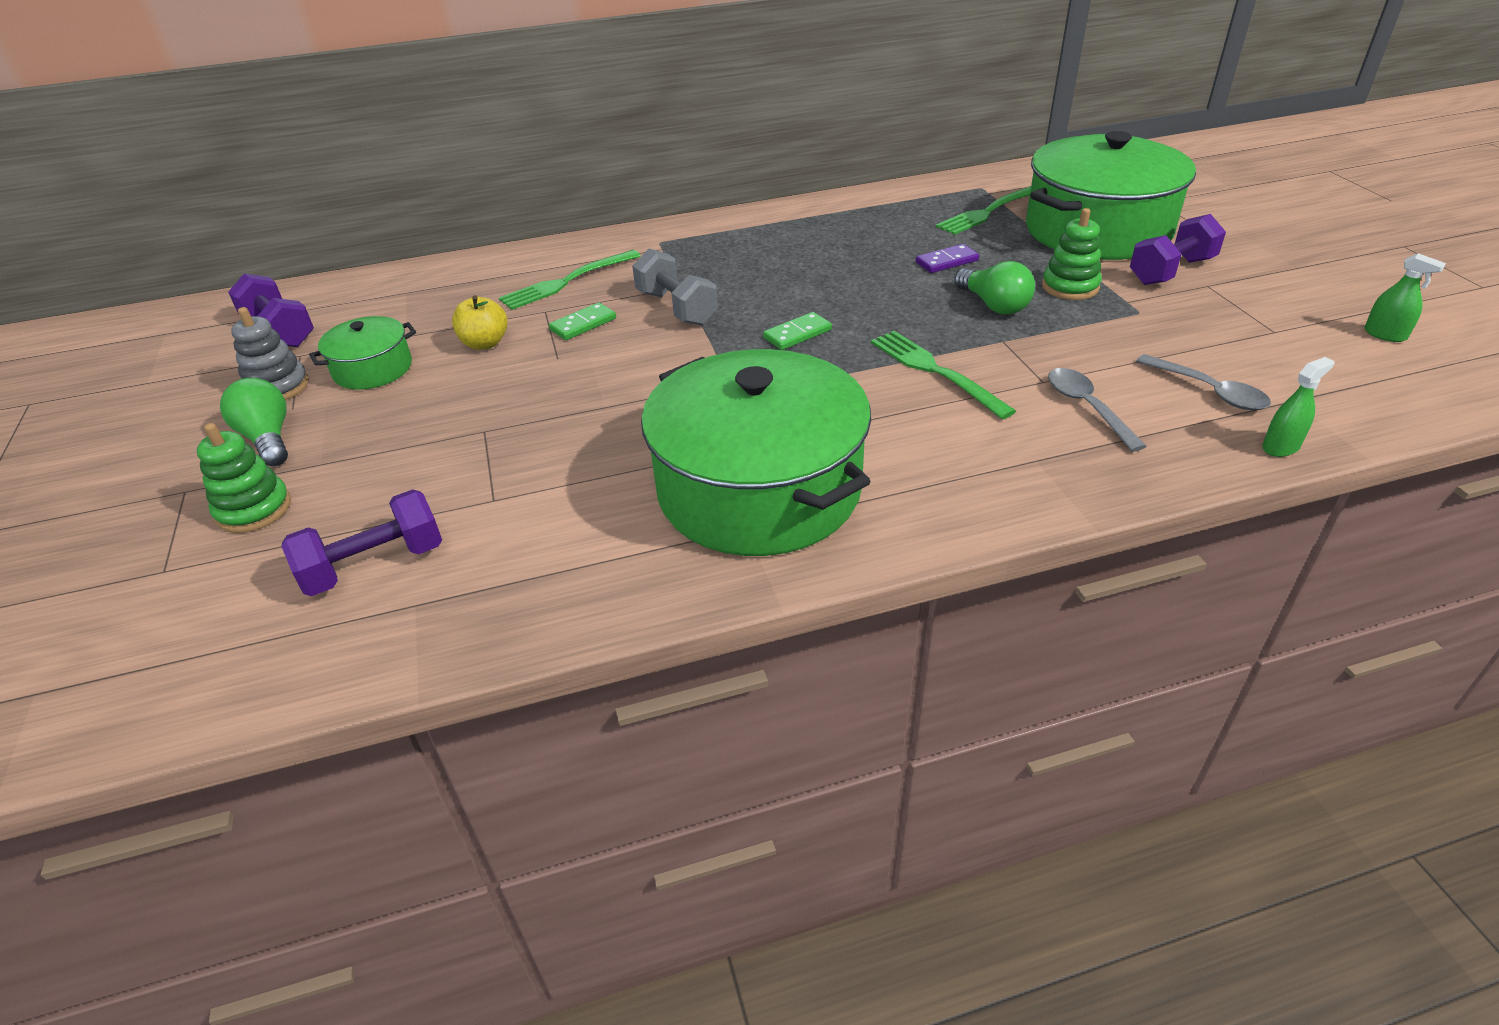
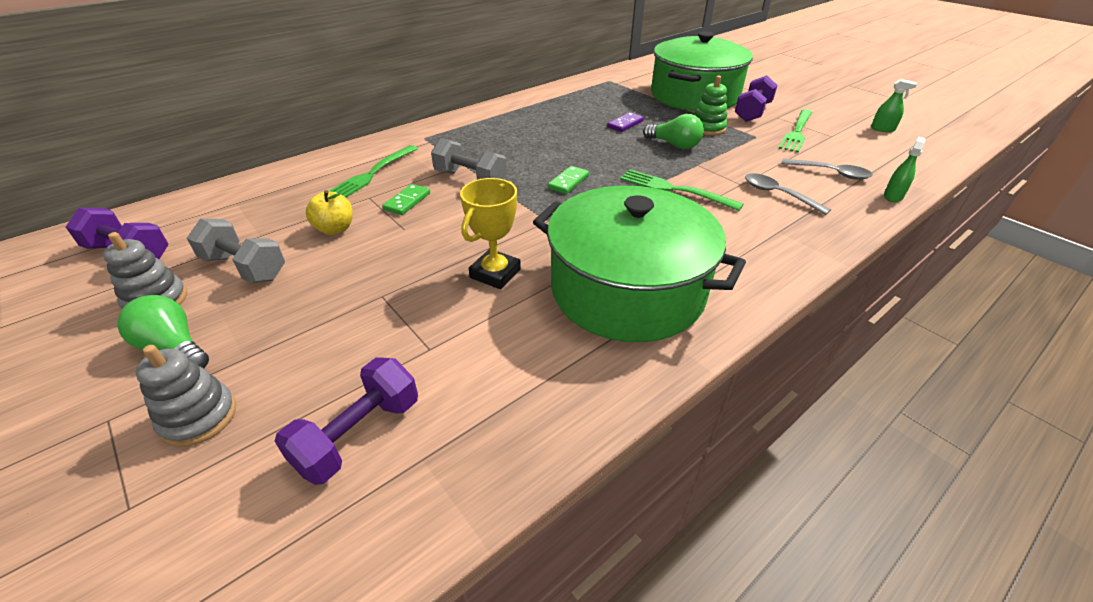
camera: 25 degrees left, 0 degrees up
(254, 509) = (199, 417): green stacking toy -> grey stacking toy
(373, 369) = (245, 267): green pot -> grey dumbbell
(620, 433) = (495, 273): none -> yellow trophy
(988, 212) = (625, 93): green fork -> green fork (797, 132)

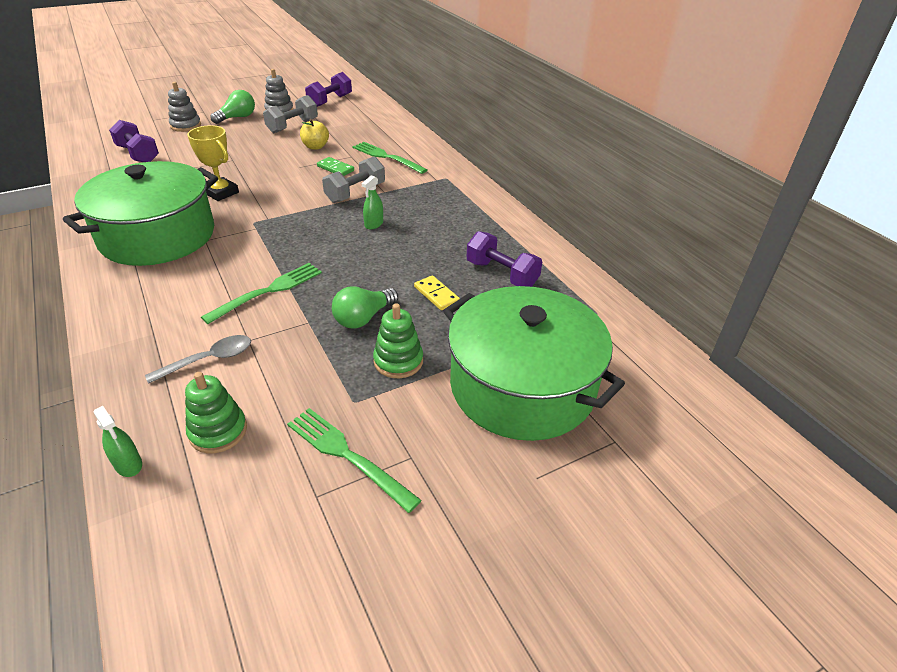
camera: 100 degrees right, 0 degrees up
(568, 182) = (321, 236): green domino -> none
(625, 124) = (436, 294): purple domino -> yellow domino
(752, 112) = (438, 432): purple dumbbell -> purple dumbbell (502, 274)
(831, 173) = (218, 431): grey spoon -> green stacking toy
(882, 129) = (305, 598): green spray bottle -> green spray bottle (374, 224)

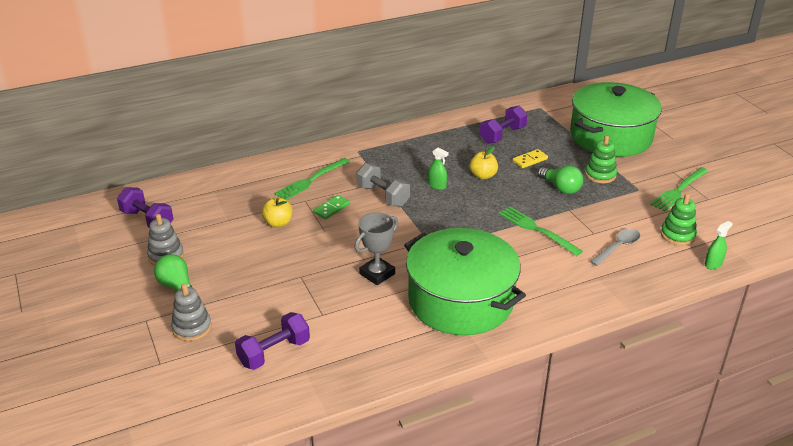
camera: 85 degrees left, 5 degrees down
(209, 360) = (618, 247): grey spoon -> grey spoon turned 75 degrees clockwise
(221, 192) = (377, 274): yellow trophy -> grey trophy
(292, 126) = (218, 242): grey dumbbell -> none
(395, 255) = (483, 176): none -> yellow apple

